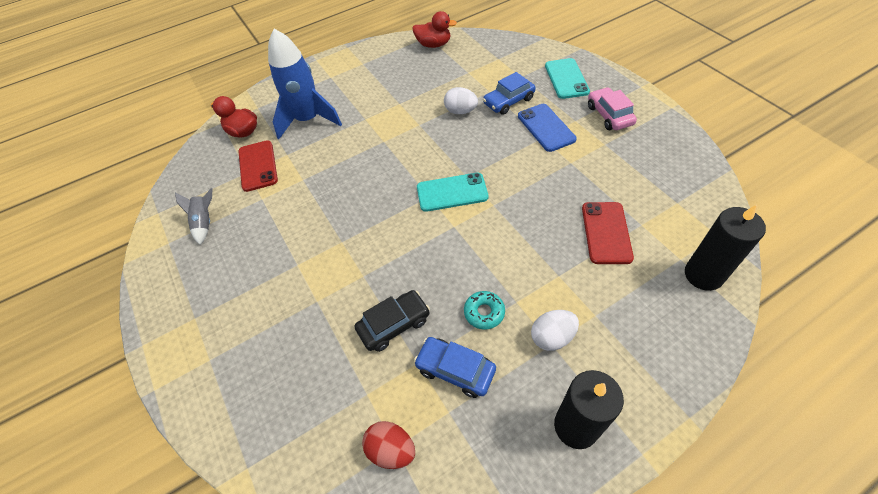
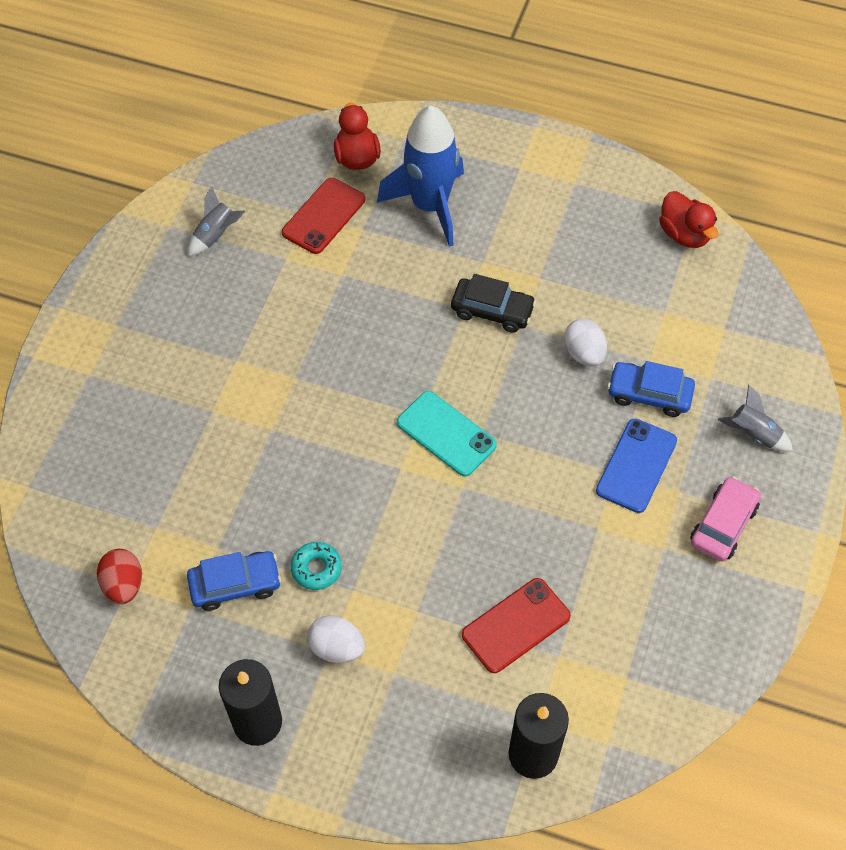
camera: 45 degrees right, 5 degrees up
(394, 324) = (240, 498): black car -> black car (492, 311)
(455, 370) = (235, 584): blue car -> blue car turned 90 degrees clockwise
(566, 79) = (754, 434): turquoise phone -> grey rocket

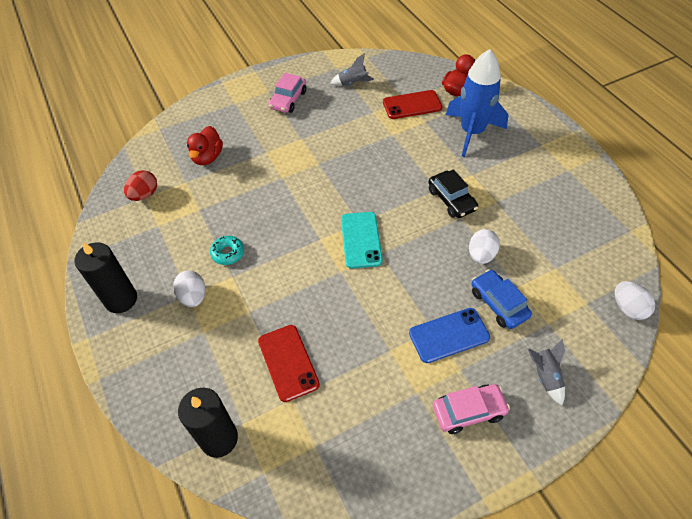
camera: 45 degrees right, 5 degrees down
(158, 318) = (288, 100): none -> pink car
(235, 584) = (186, 231): blue car -> none
(516, 625) = (288, 362): red phone -> red phone turned 60 degrees clockwise
(684, 234) = (612, 236): red duck -> red duck (207, 157)
(762, 305) = (628, 308): none -> white egg

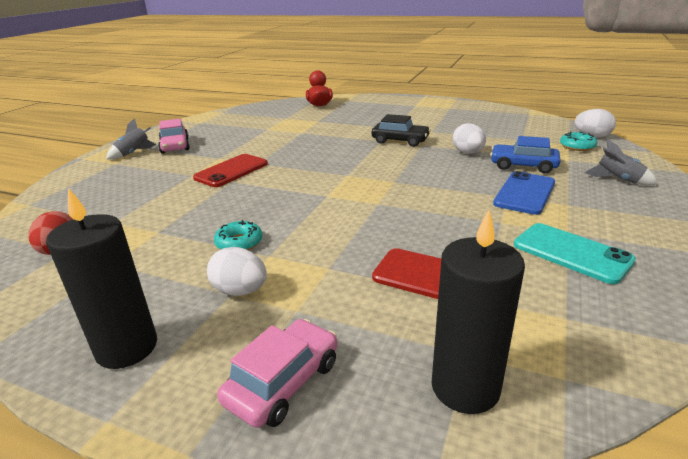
camera: 40 degrees left, 25 degrees down
(207, 157) = (123, 199): red duck -> none
(352, 83) = (227, 124): grey rocket -> grey rocket (133, 153)
(361, 240) = (365, 181): turquoise phone -> turquoise phone (571, 253)
(412, 105) = (295, 118): red phone -> red phone (231, 171)
(468, 411) = (619, 220): pink car -> pink car (283, 382)
(472, 132) = (360, 114): blue rocket -> none
(587, 312) = (577, 146): none -> turquoise donut

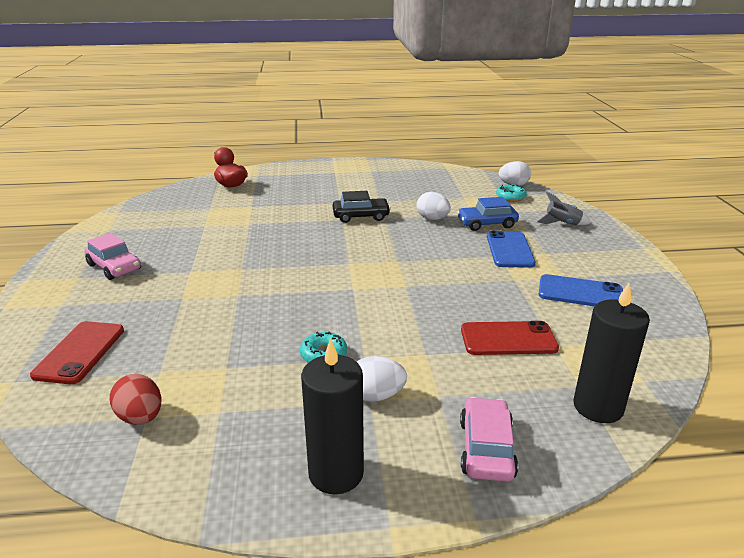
camera: 30 degrees left, 0 degrees up
(133, 153) = (70, 287): grey rocket -> none
(231, 171) = (224, 283): red phone -> red phone (80, 352)
(571, 253) = (580, 293): turquoise phone -> blue phone

